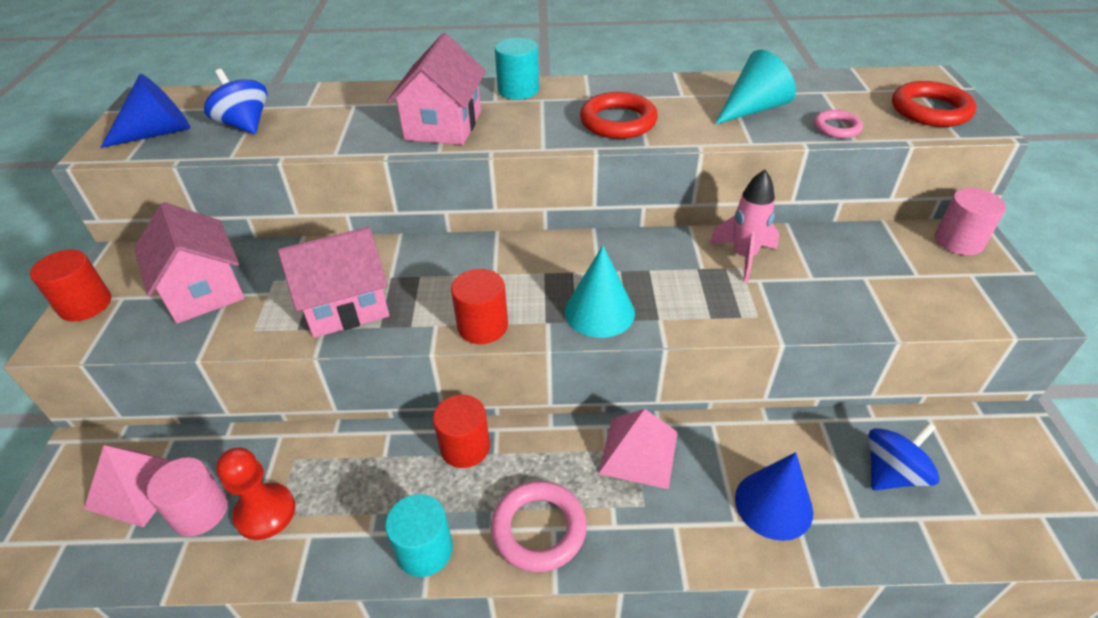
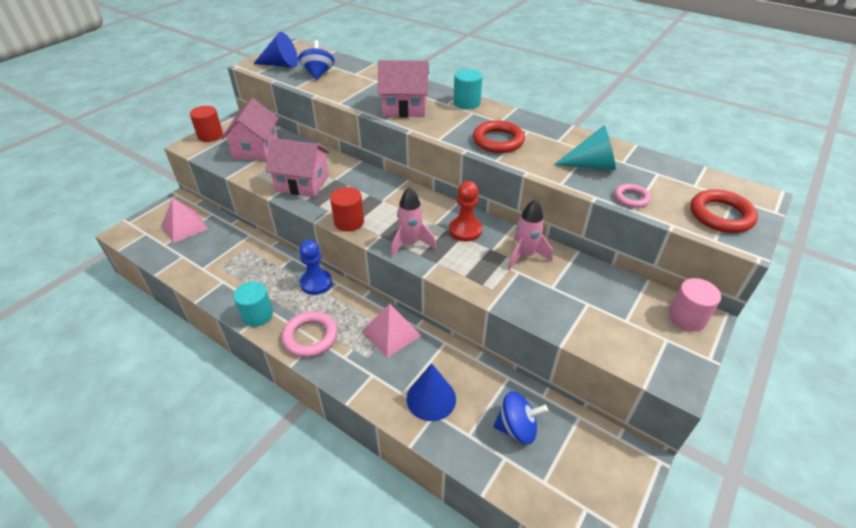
camera: 35 degrees right, 0 degrees up
(200, 512) = (195, 249): pink cylinder -> none
(265, 513) = (216, 263): red pawn -> red pawn (465, 230)
(443, 125) = (404, 108): pink house -> pink house turned 45 degrees clockwise
(465, 447) = (316, 283): red cylinder -> blue pawn
(599, 312) = (411, 243): turquoise cone -> pink rocket

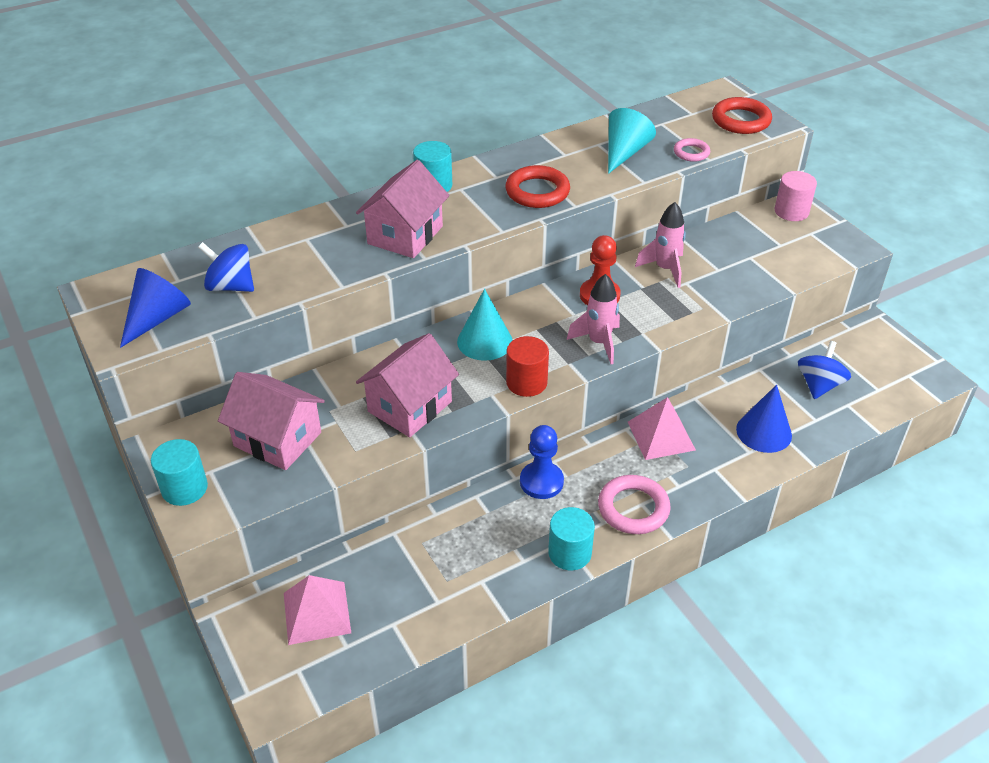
camera: 65 degrees left, 0 degrees up
(210, 135) = (184, 488): red cylinder -> turquoise cylinder
(379, 193) = (484, 341): none -> turquoise cone

